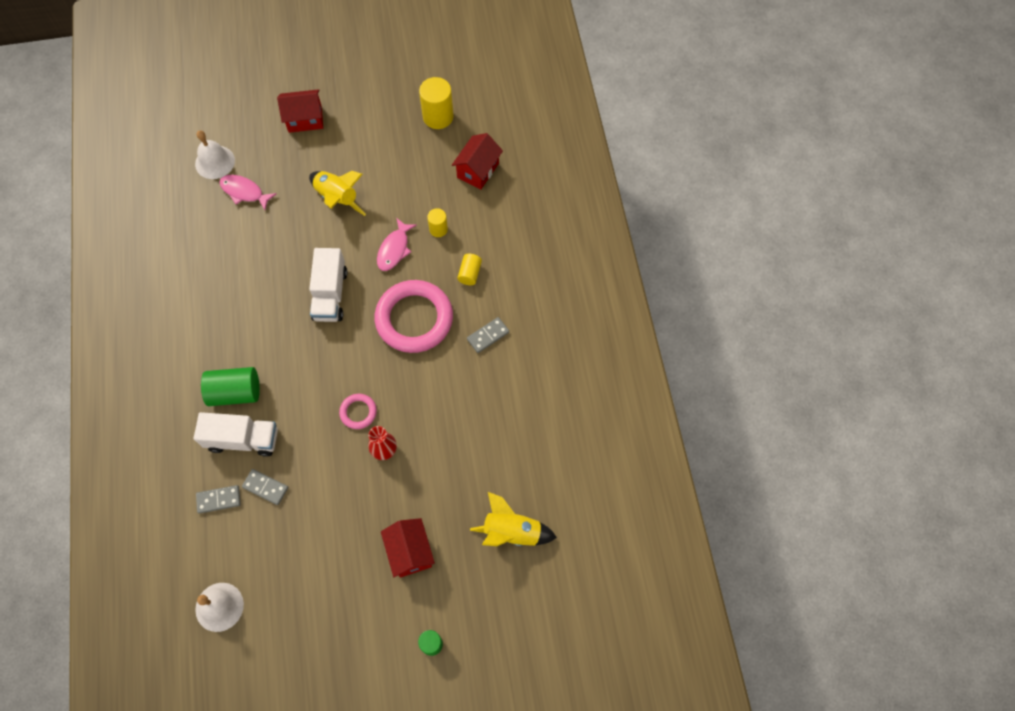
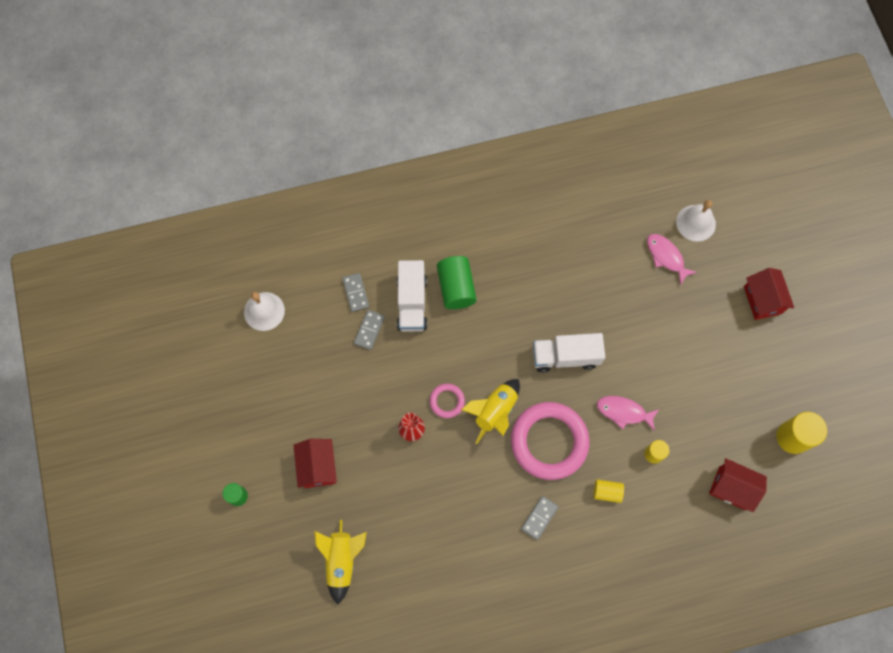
camera: 85 degrees right, 5 degrees up
(244, 192) = (666, 257): pink fish -> pink fish turned 60 degrees counterclockwise
(337, 198) = (674, 347): yellow rocket -> yellow rocket (494, 411)
(410, 552) = (318, 467): red house -> red house turned 75 degrees counterclockwise
(488, 335) = (539, 518): grey domino -> grey domino turned 75 degrees clockwise

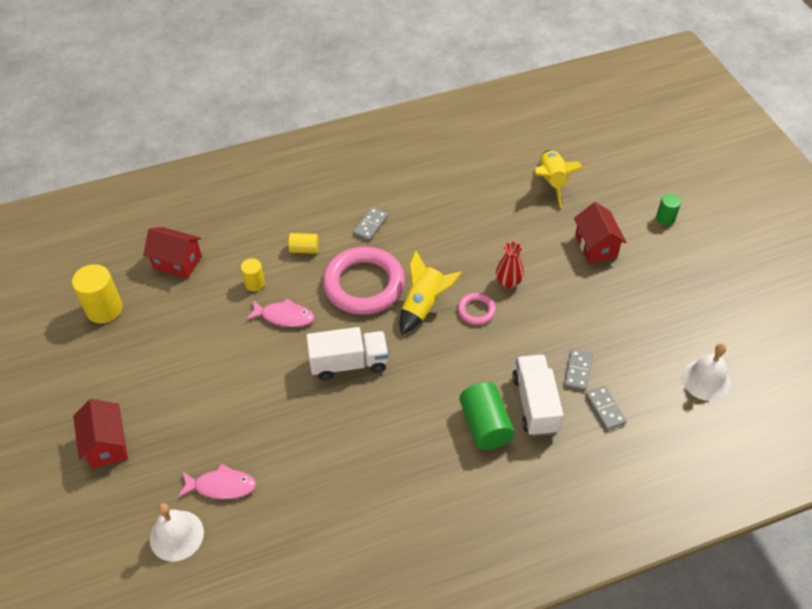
camera: 175 degrees right, 20 degrees down
(666, 257) = (221, 486): pink fish -> pink fish turned 45 degrees counterclockwise

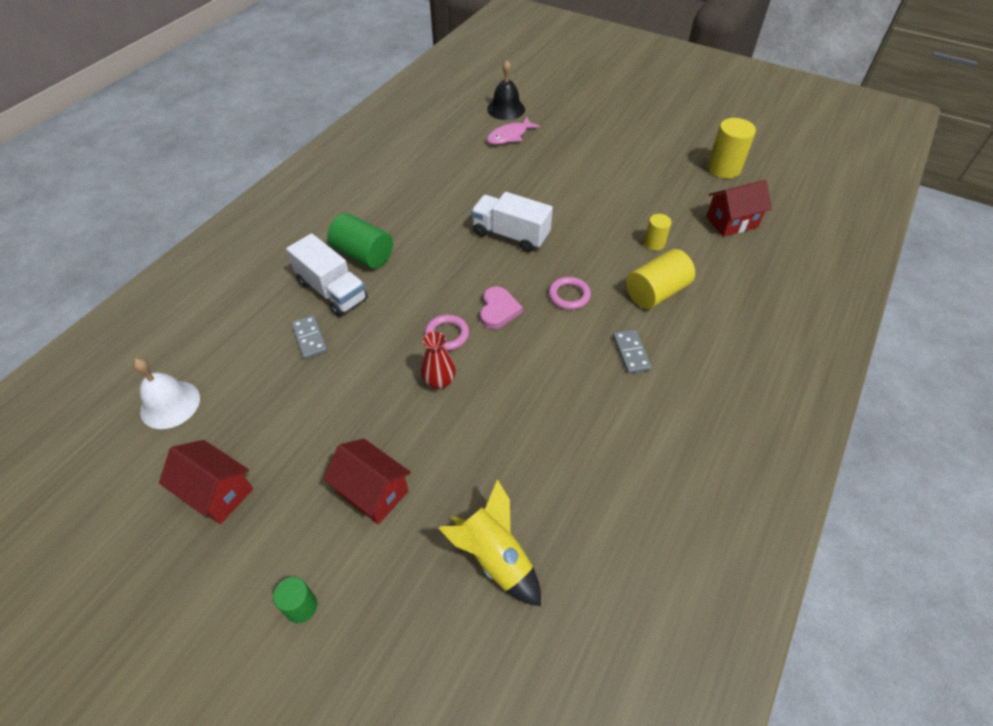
camera: 140 degrees right, 0 degrees up
(106, 444) = (602, 118): red house -> red house (217, 492)
(176, 535) = (506, 109): white bell -> black bell
(284, 317) = (599, 235): pink fish -> none
(304, 249) = (656, 292): yellow cylinder -> yellow cylinder, size x1.76
(349, 363) = (510, 235): white truck -> white truck turned 75 degrees clockwise
(364, 285) = (569, 295): pink ring -> pink ring, size x0.46
(423, 306) = (498, 310): yellow rocket -> pink heart
(605, 409) = (265, 321): grey domino -> none

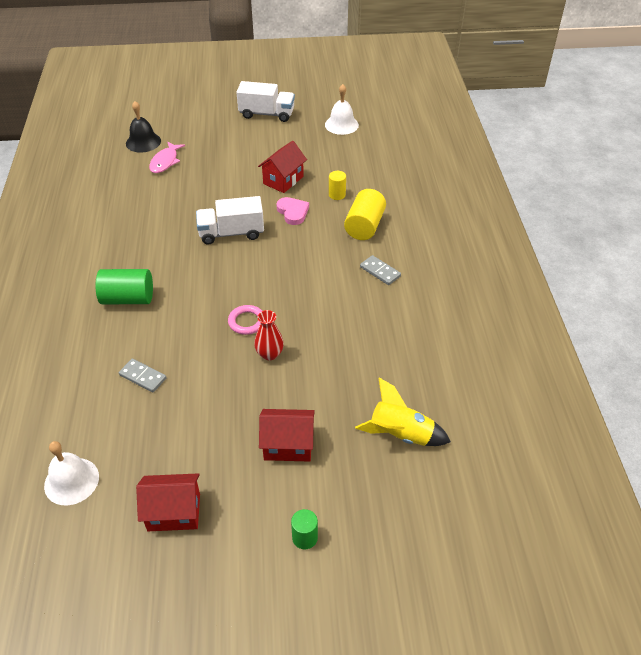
camera: 35 degrees left, 5 degrees down
(332, 291) = (128, 336): white truck -> white truck (266, 114)
(498, 310) = (269, 288): pink heart -> pink heart (293, 212)
(569, 295) = (309, 255): pink ring -> none
(724, 168) = (341, 125): yellow cylinder -> white bell
(731, 222) = (375, 159): red house -> red house (283, 180)

